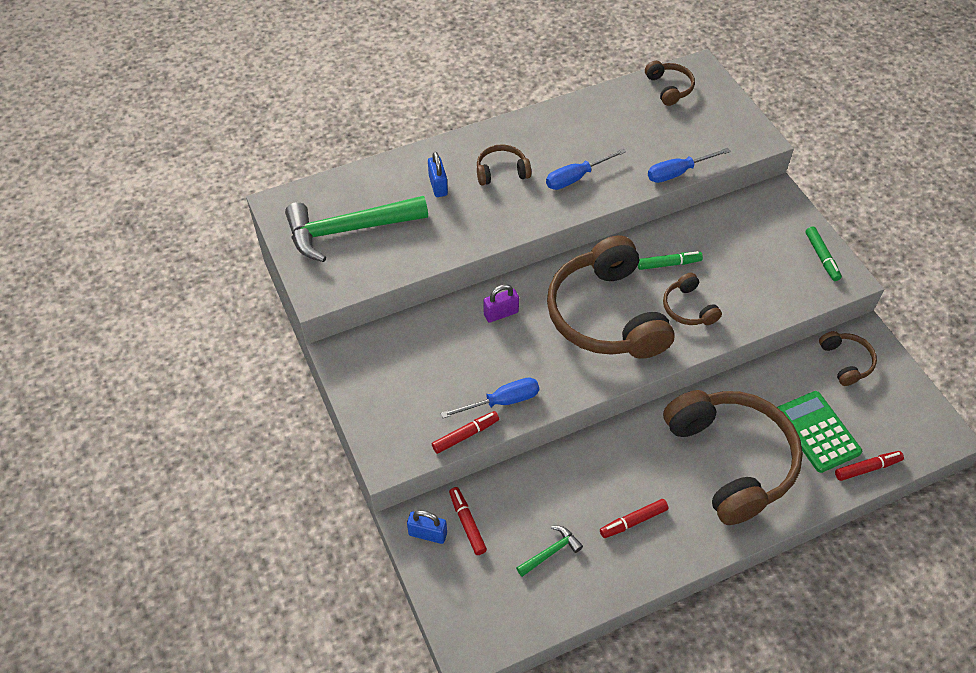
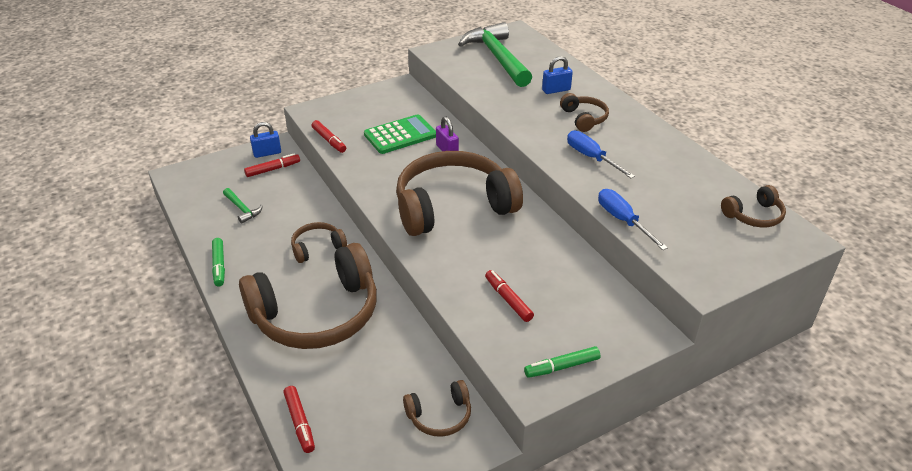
camera: 85 degrees right, 15 degrees down
(428, 534) = (267, 153): blue padlock -> blue padlock turned 60 degrees clockwise
(502, 401) = (359, 155): blue screwdriver -> none
(633, 521) = (262, 252): red marker -> red marker (508, 300)
(668, 264) = (523, 245): green marker -> green marker (219, 266)
(688, 308) = (468, 257): brown headphones -> brown headphones (317, 247)
(817, 432) = (346, 382): green calculator -> green calculator (400, 135)

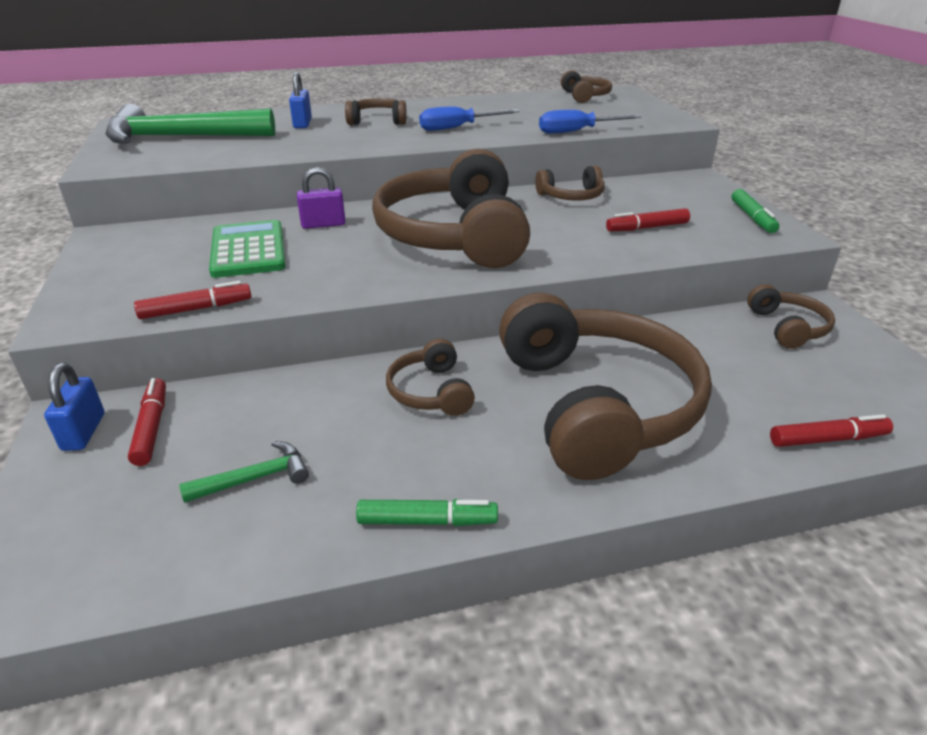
camera: 75 degrees left, 5 degrees down
(555, 253) = (571, 196): none -> brown headphones

